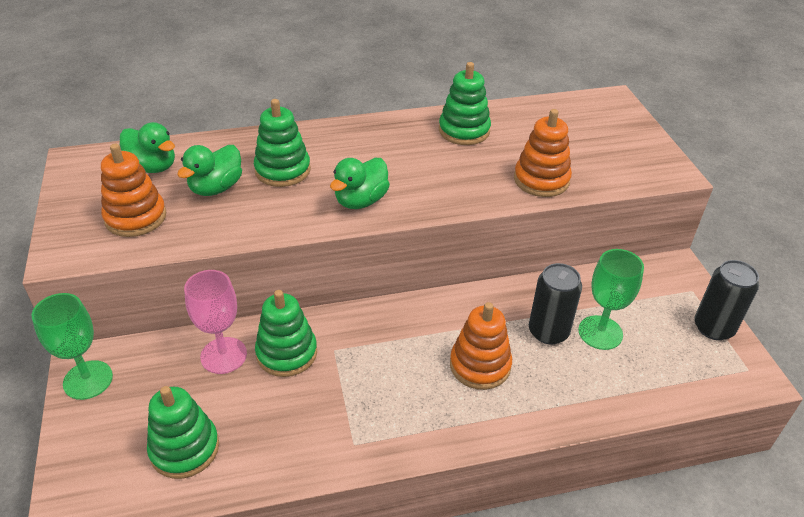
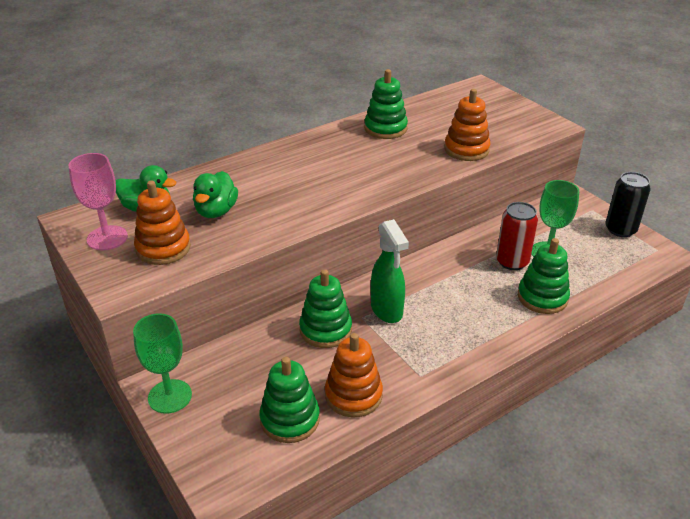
camera: 20 degrees left, 5 degrees down
(223, 355) = (275, 346): pink goblet -> pink goblet (107, 238)
(282, 170) = (262, 186): green stacking toy -> green stacking toy (542, 297)
(361, 201) = (342, 194): green duck -> none
(366, 350) = (387, 310): none -> green spray bottle
(480, 365) = (478, 297): orange stacking toy -> orange stacking toy (353, 395)
(548, 331) = (512, 262): black can -> red can

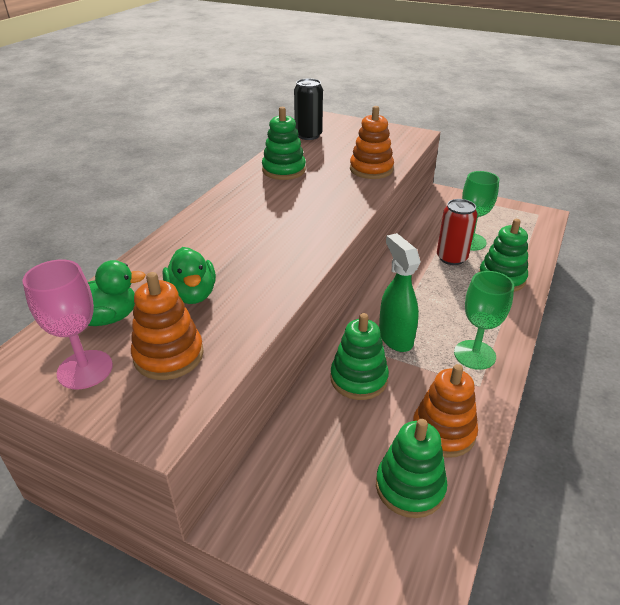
camera: 30 degrees left, 0 degrees up
(170, 396) = (263, 527): green goblet -> green goblet (474, 355)
(387, 310) = (395, 338): green spray bottle -> green spray bottle turned 150 degrees counterclockwise
(620, 229) = (500, 207): black can -> black can (308, 135)

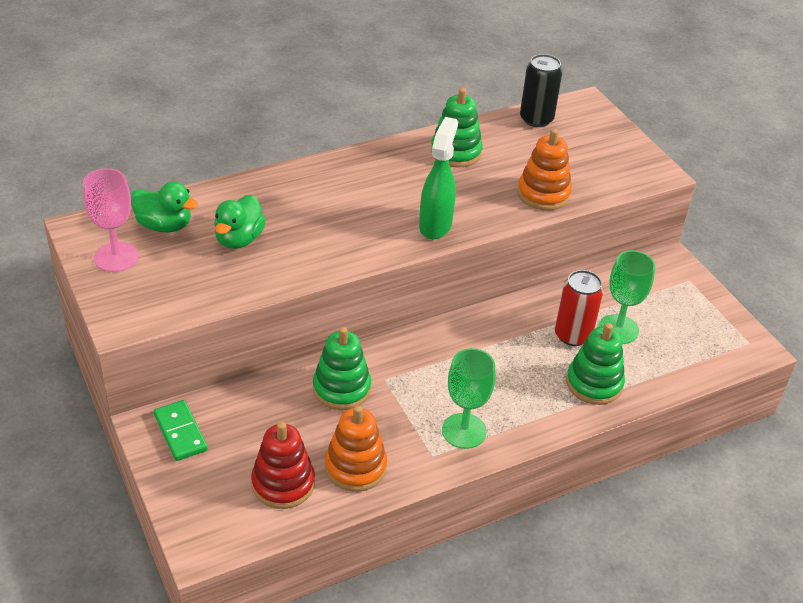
camera: 35 degrees right, 5 degrees up
(169, 355) = (175, 278): orange stacking toy -> none
(272, 506) = (180, 432): none -> green domino
(395, 338) = (414, 375): green spray bottle -> green spray bottle (435, 225)
(410, 487) = (283, 483): green stacking toy -> red stacking toy

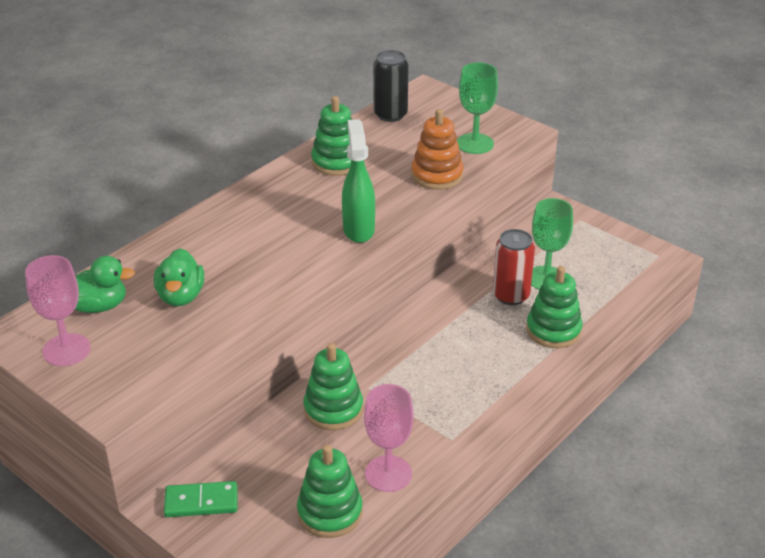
camera: 20 degrees left, 5 degrees down
(180, 432) = (201, 502): green domino -> green domino turned 45 degrees counterclockwise
(283, 483) = (330, 512): red stacking toy -> green stacking toy
(355, 467) = (388, 474): orange stacking toy -> pink goblet
(464, 431) = (466, 408): green goblet -> green goblet (475, 144)

